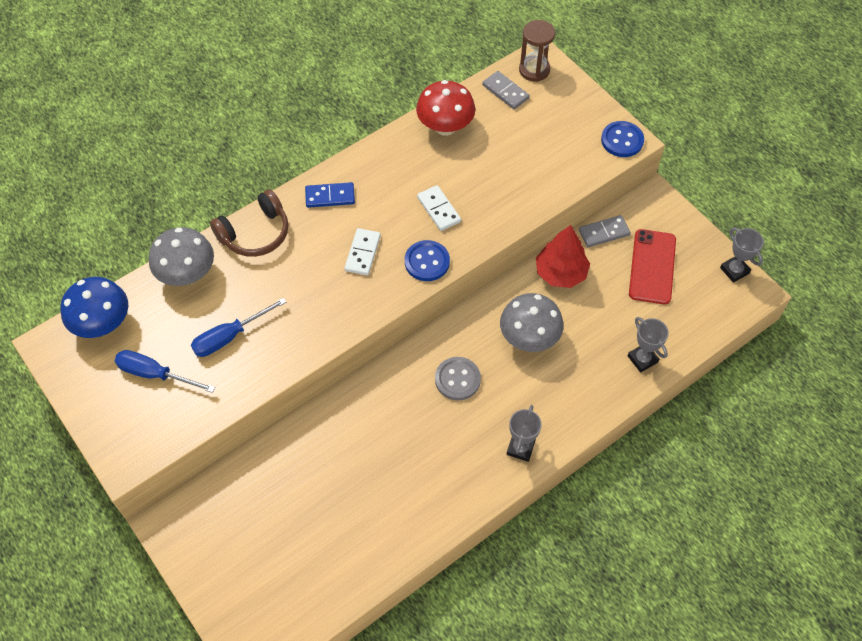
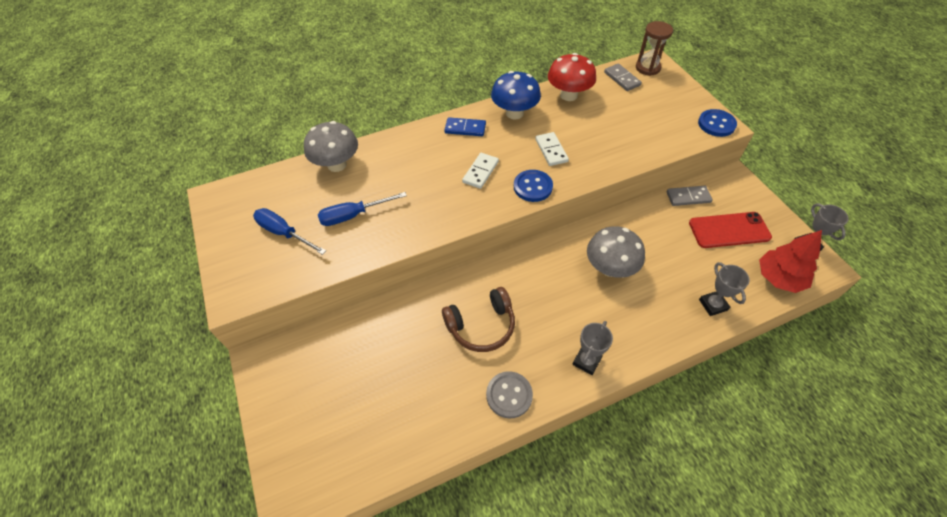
camera: 15 degrees right, 5 degrees down
(103, 324) = (259, 189): blue mushroom -> blue mushroom (514, 113)
(255, 233) = (399, 145): brown headphones -> brown headphones (481, 326)
(457, 379) = (540, 290): grey button -> grey button (509, 395)
(560, 273) = (646, 221): red tree -> red tree (779, 278)
(652, 267) = (729, 230): red phone -> red phone turned 60 degrees clockwise

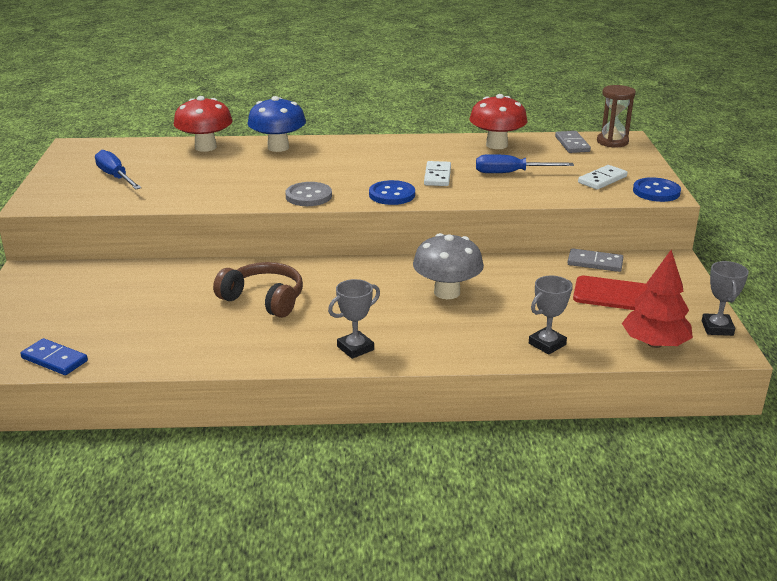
camera: 20 degrees right, 25 degrees down
(337, 164) = (205, 147): grey mushroom -> red mushroom
(353, 215) = (190, 179): blue screwdriver -> blue screwdriver (511, 173)
(465, 128) = (358, 147): blue domino -> blue domino (54, 359)
(480, 172) = (345, 176): white domino -> white domino (602, 179)
(481, 326) = (264, 299): brown headphones -> brown headphones turned 150 degrees counterclockwise
(509, 395) = (248, 350): grey button -> grey button (308, 196)
(514, 113) = (422, 146): blue mushroom -> blue mushroom (278, 147)
(713, 305) = (547, 344): grey trophy -> grey trophy turned 45 degrees clockwise

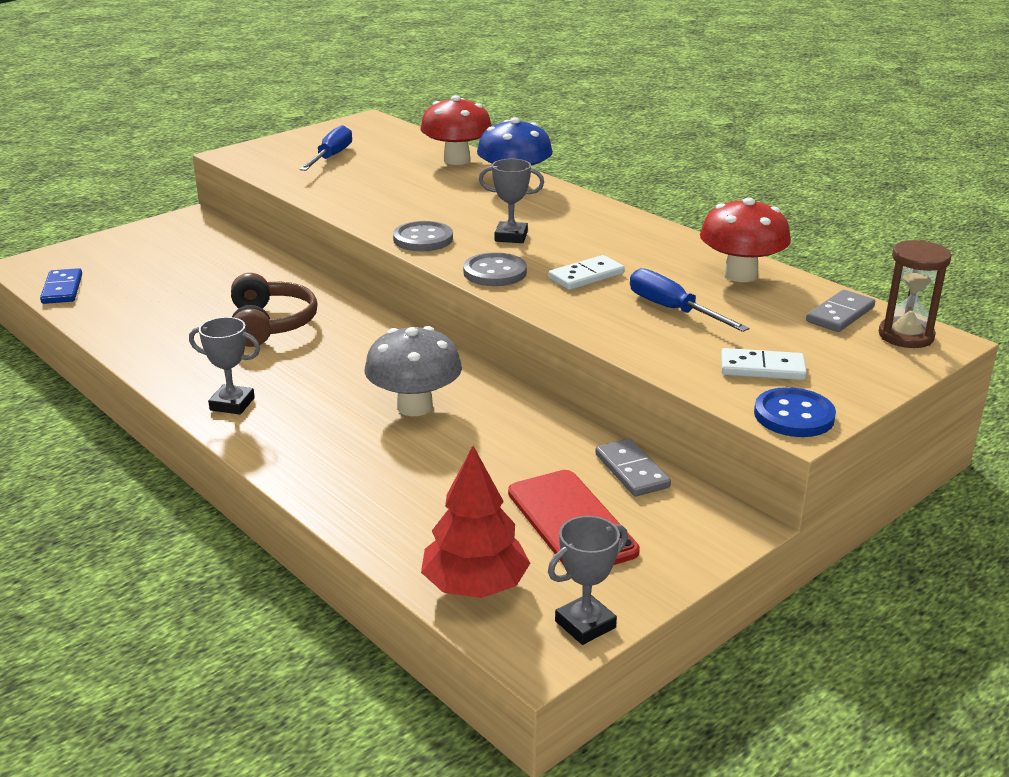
camera: 50 degrees right, 0 degrees up
(392, 195) = (495, 272): blue button -> grey button
(547, 344) = (377, 509): grey trophy -> grey trophy (511, 237)

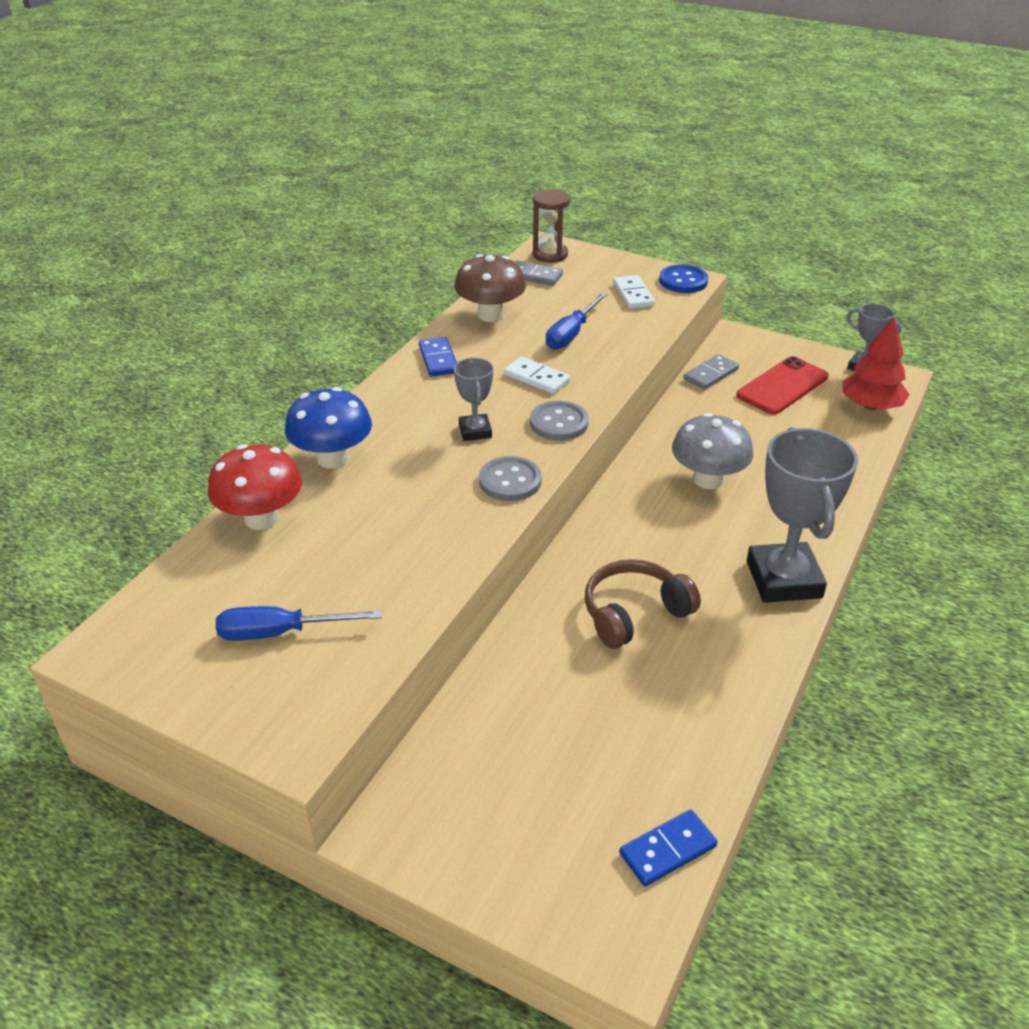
camera: 110 degrees left, 10 degrees up
(232, 404) = (783, 579): grey trophy -> grey trophy, size x1.96
(653, 238) = (438, 359): none -> blue domino
(740, 275) = (490, 315): red mushroom -> brown mushroom

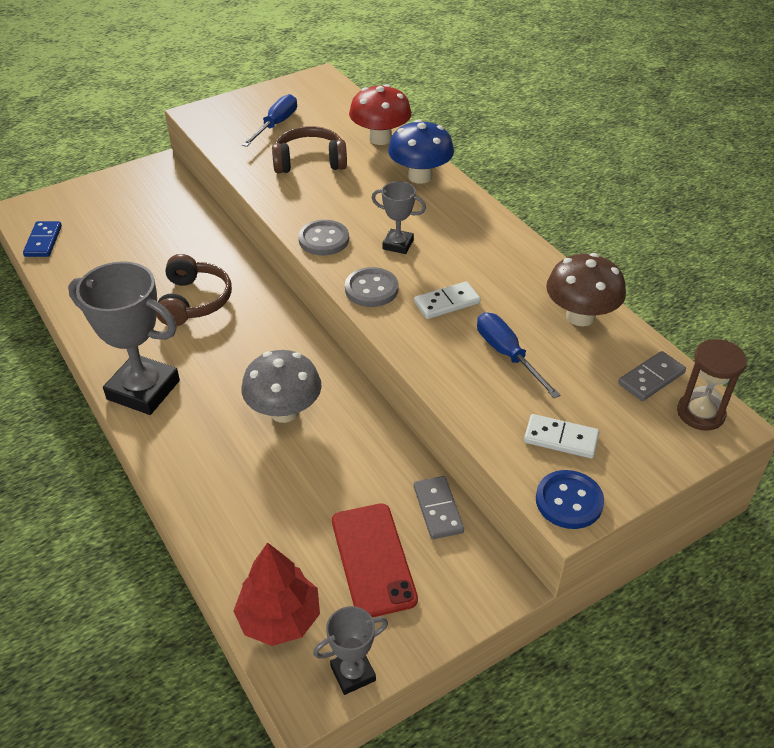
camera: 120 degrees right, 5 degrees up
(359, 556) = (309, 161): none -> brown headphones
(438, 359) = (518, 260): blue domino -> none

